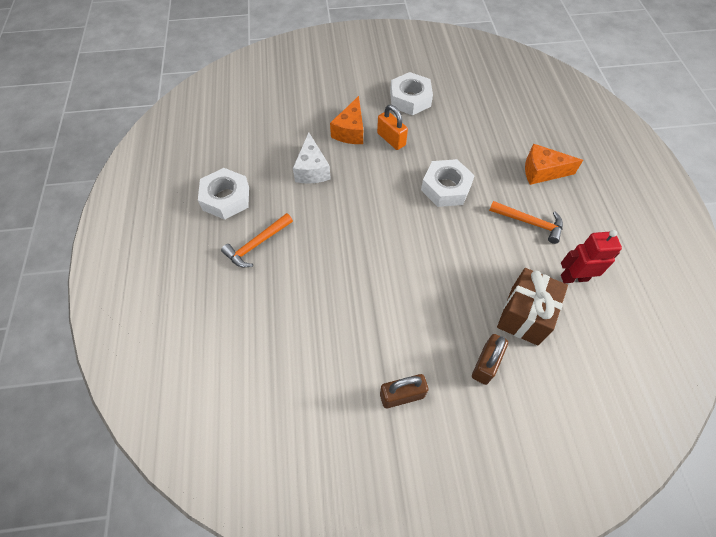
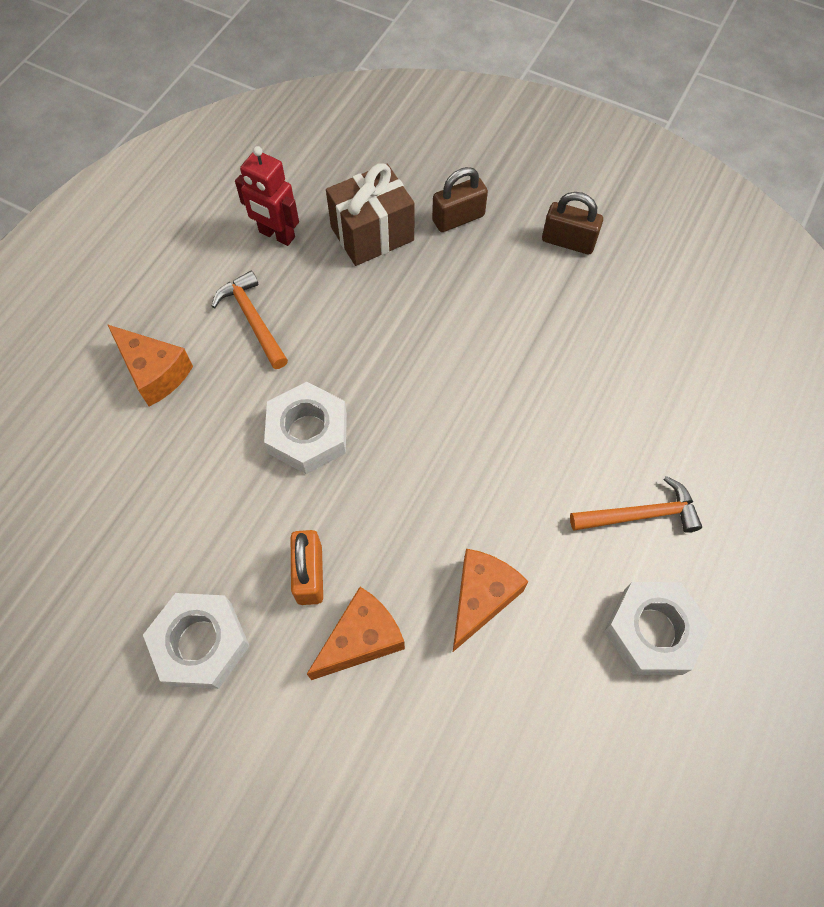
camera: 145 degrees left, 5 degrees up
(312, 169) = (481, 598): white cheese -> orange cheese

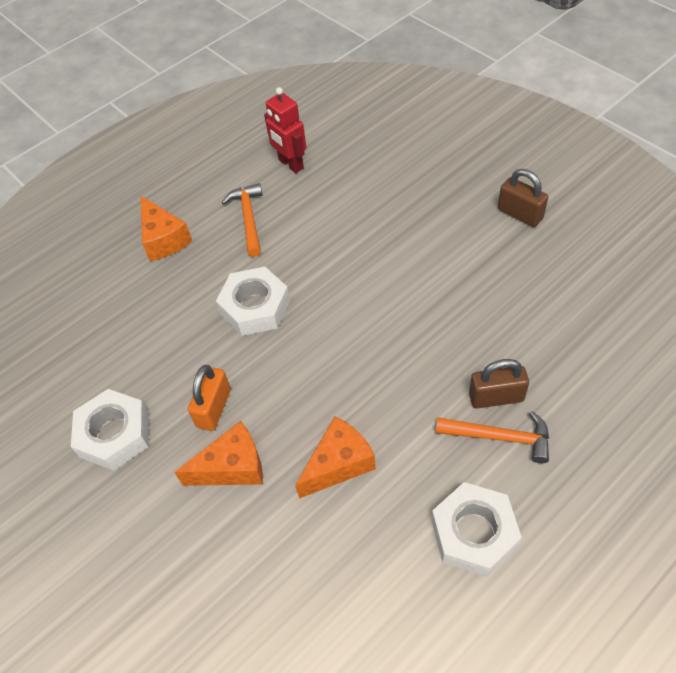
camera: 25 degrees right, 10 degrees down
(372, 234) = (363, 177): brown gift -> none
(458, 218) = (435, 179): brown padlock -> brown padlock (496, 397)

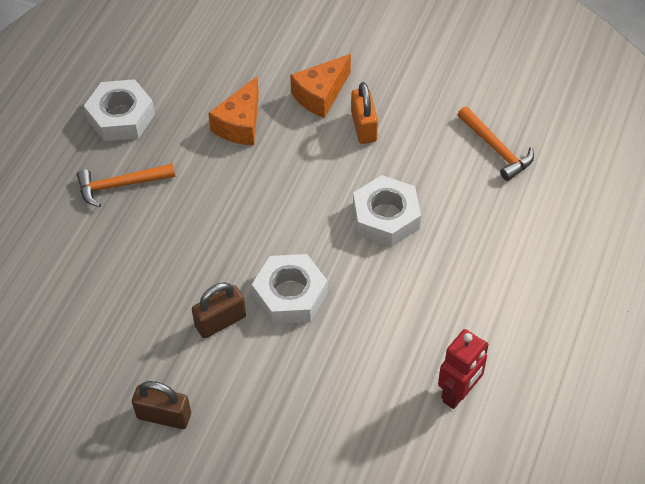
camera: 150 degrees right, 0 degrees up
(114, 434) = (428, 83): white nut -> white nut (290, 295)
(164, 239) = (528, 252): orange cheese -> none
(248, 218) = (457, 306): orange hammer -> orange hammer (496, 149)
(290, 164) = (458, 393): red robot -> red robot turned 105 degrees clockwise
(496, 397) = (133, 214): brown padlock -> brown padlock (220, 321)

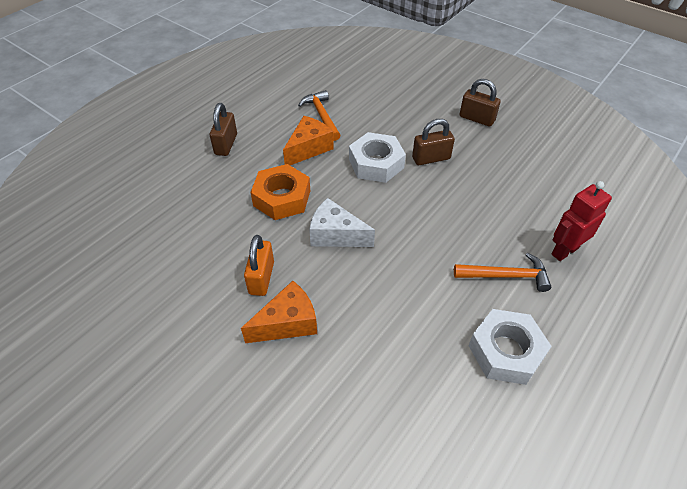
camera: 165 degrees left, 5 degrees down
(240, 124) = (380, 310): orange cheese -> orange cheese (309, 148)
(307, 187) = (335, 235): none -> white cheese
(386, 217) = (282, 198): white nut -> orange nut
(458, 393) = (289, 95): red robot -> red robot (564, 251)
(496, 149) = (160, 229): orange hammer -> orange hammer (322, 116)
(496, 277) = (226, 144): none -> brown padlock

